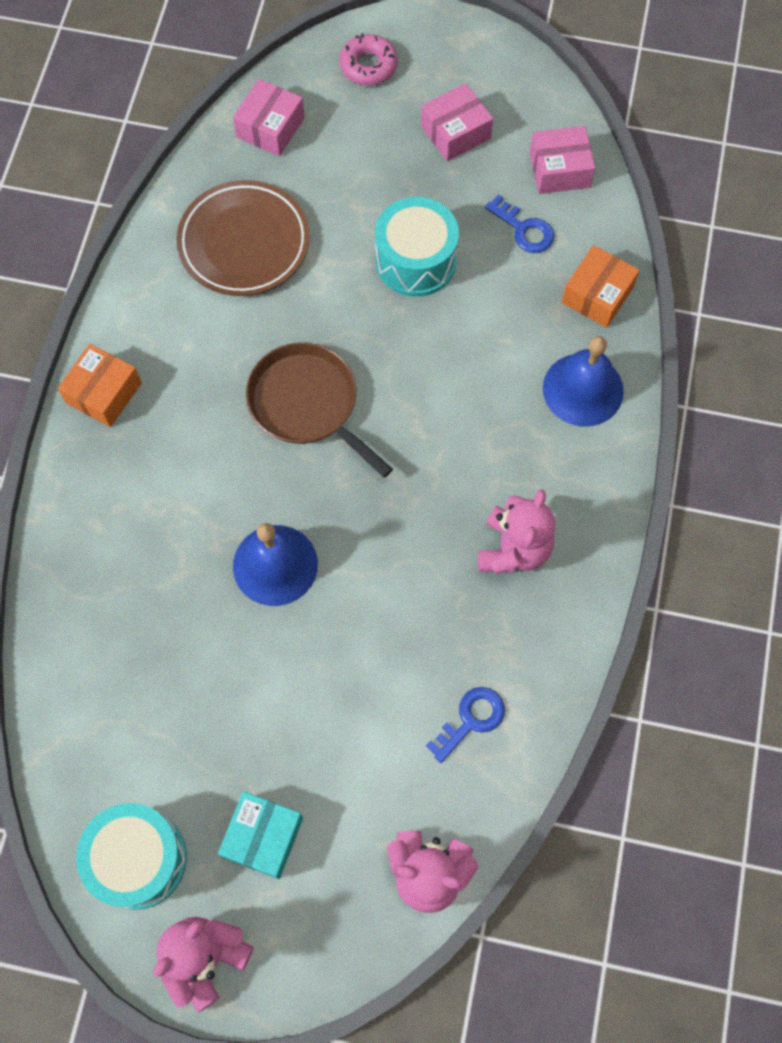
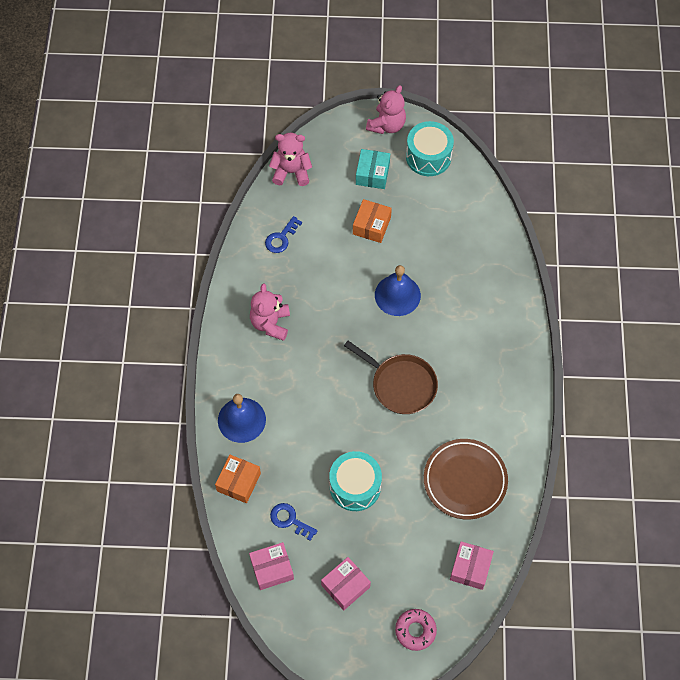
camera: 170 degrees right, 5 degrees down
(104, 393) = (519, 372): orange box -> orange box (371, 226)

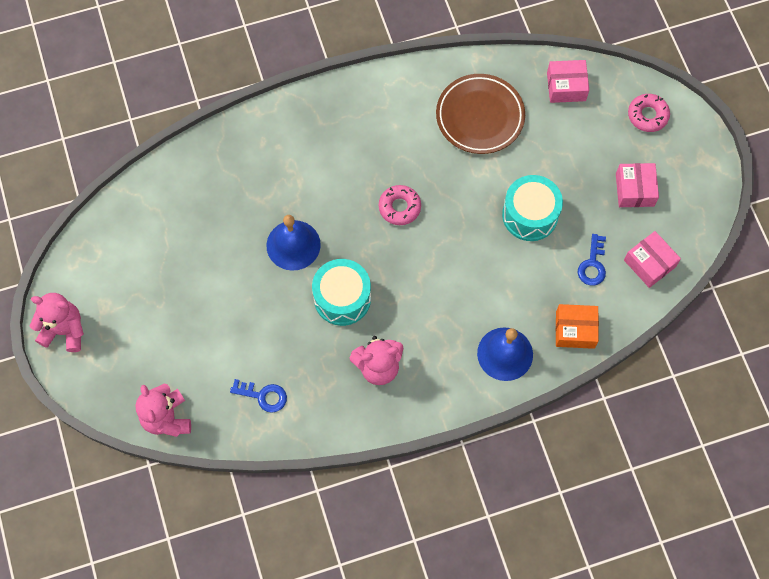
camera: 110 degrees left, 5 degrees up
(345, 586) = (634, 190): pink box -> pink box turned 60 degrees clockwise
(371, 226) = (212, 301): orange box -> none
(372, 174) = (140, 323): turquoise box -> none
(401, 385) = (399, 207): brown pan -> pink donut
(428, 156) = (97, 269): turquoise drum -> turquoise drum (342, 298)

